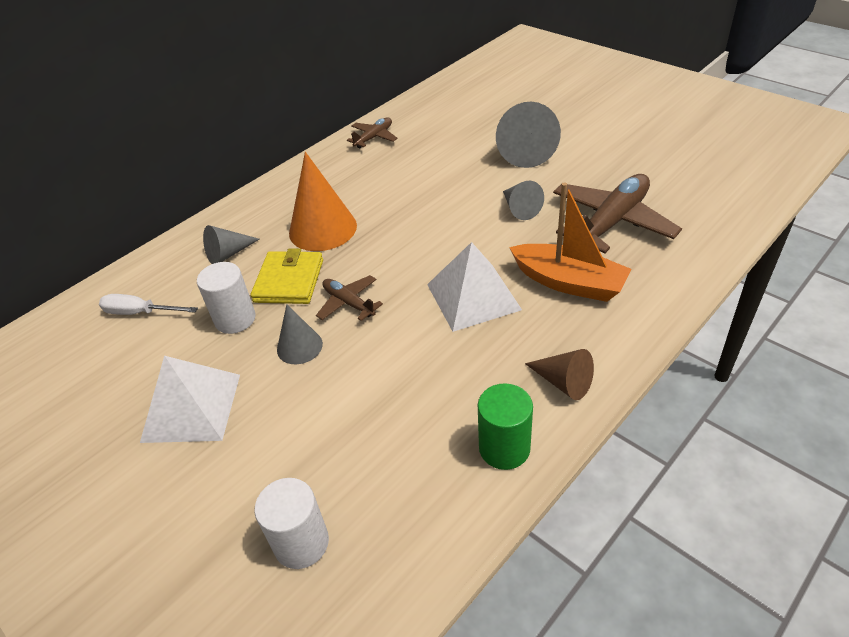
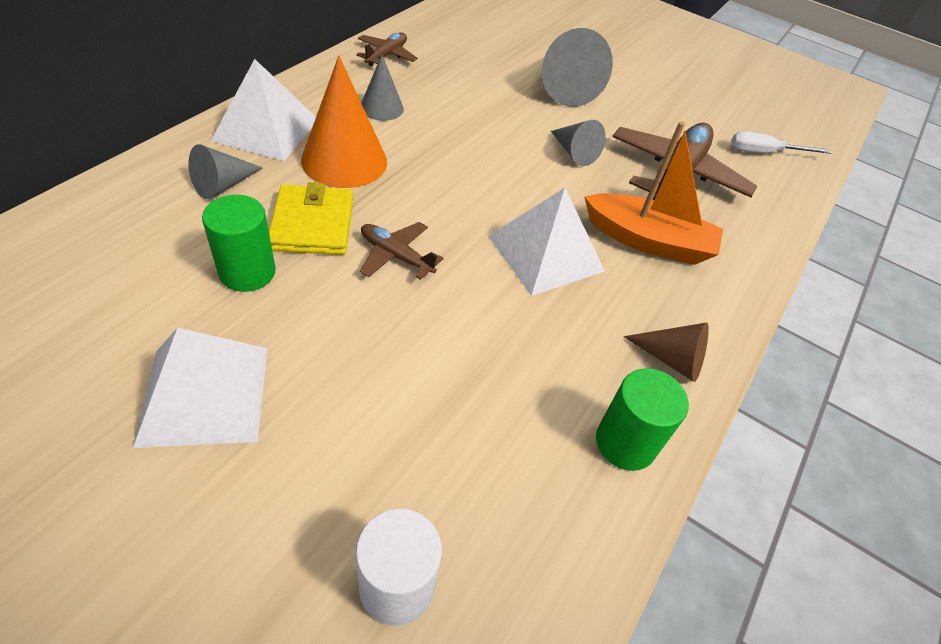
camera: 20 degrees left, 5 degrees up
(140, 313) = (106, 259): white screwdriver -> white screwdriver (764, 152)
(235, 319) = (247, 272): white cylinder -> green cylinder
(267, 208) = (266, 129): none -> white pyramid
(299, 346) = (342, 311): grey cone -> grey cone (381, 108)

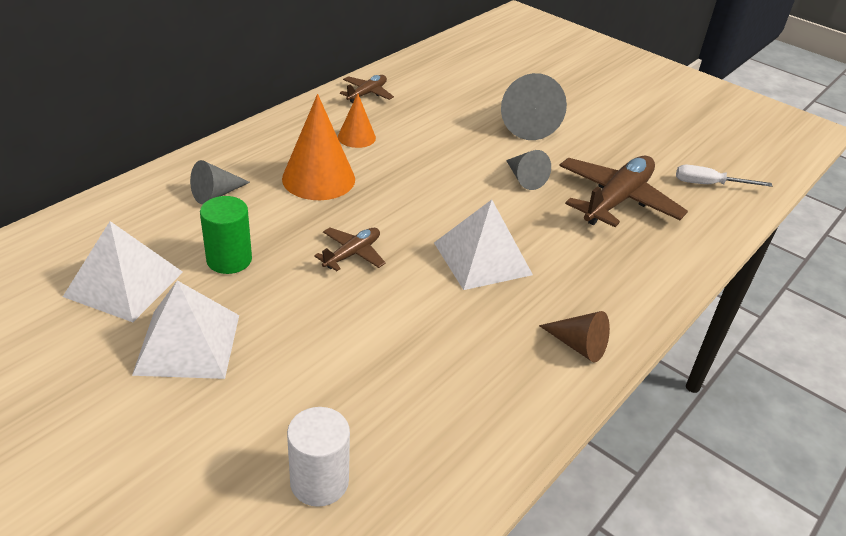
camera: 10 degrees right, 10 degrees down
(266, 129) = (255, 152): white pyramid -> white pyramid (124, 284)
(312, 224) = (286, 227): yellow wallet -> none
(381, 108) = (356, 137): grey cone -> orange cone
(396, 256) = (352, 254): brown plane -> brown plane turned 90 degrees clockwise
(625, 443) = (523, 403): green cylinder -> none
(648, 241) = (578, 253): orange boat -> none

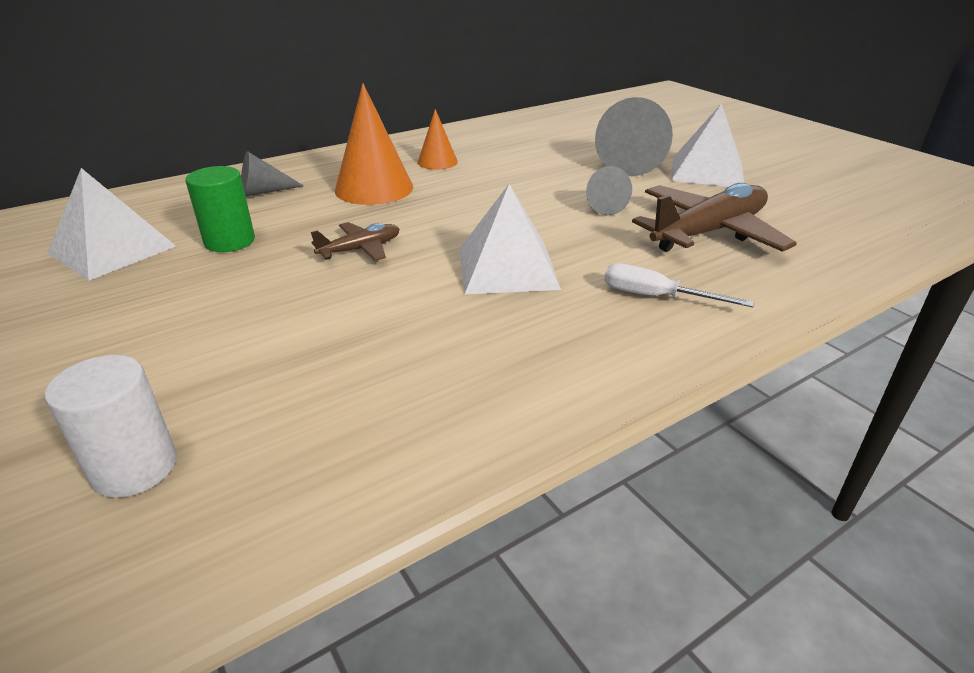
camera: 20 degrees right, 5 degrees down
(188, 344) = (122, 305): white pyramid -> white pyramid (707, 171)
(367, 94) = (472, 133): brown plane -> none
(578, 345) = (580, 369): brown cone -> none
(709, 184) = (842, 228): white screwdriver -> white screwdriver (655, 297)

